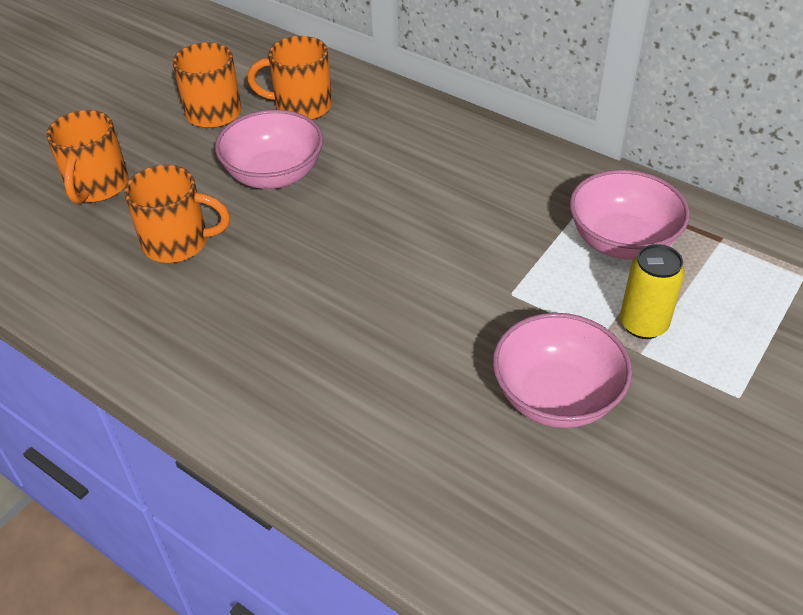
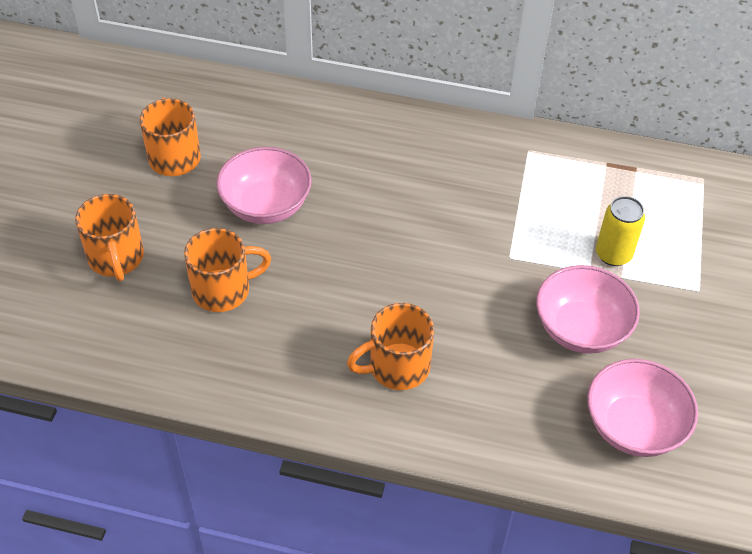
camera: 25 degrees left, 5 degrees up
(301, 106) = (249, 133): orange mug -> orange mug (397, 367)
(622, 241) = (568, 190): pink bowl -> pink bowl (633, 427)

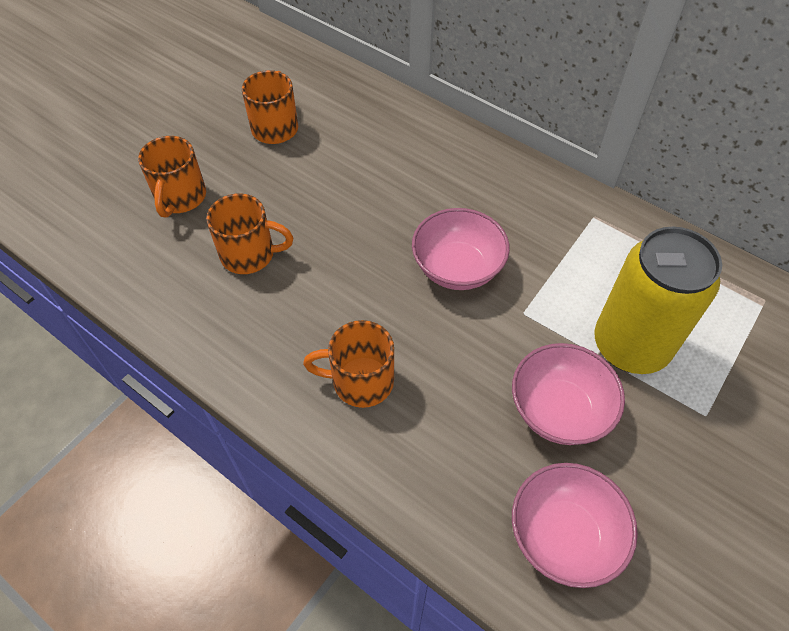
camera: 25 degrees right, 5 degrees up
(266, 206) = (327, 192): pink bowl -> pink bowl (457, 268)
(613, 254) = (630, 346): yellow can -> yellow can, size x1.97

